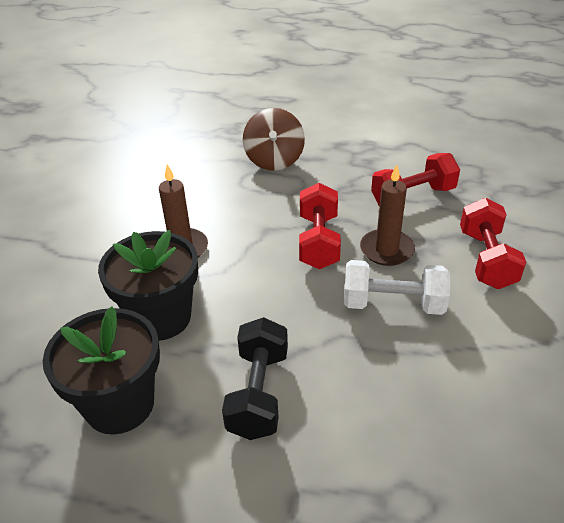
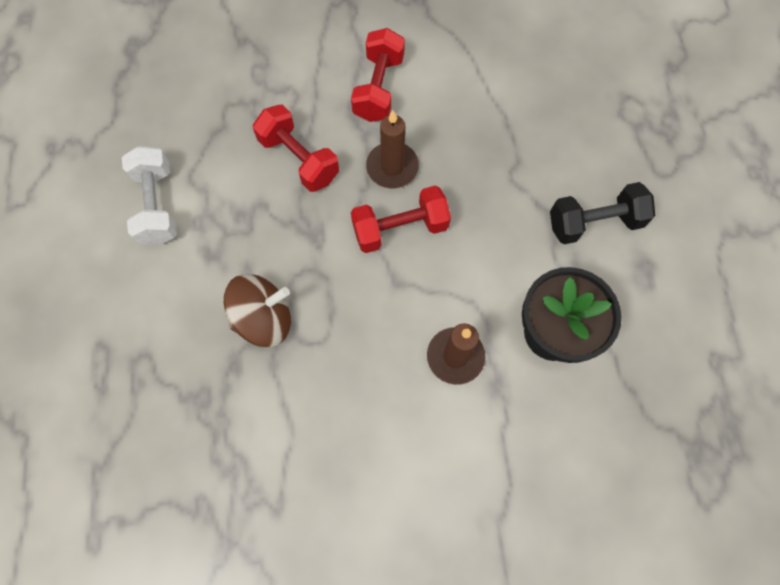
camera: 110 degrees left, 30 degrees up
(119, 404) = (650, 321): black flower pot -> none
(393, 304) = (462, 149): white dumbbell -> white dumbbell (157, 205)
(486, 259) = (378, 88): red dumbbell -> red dumbbell turned 60 degrees counterclockwise

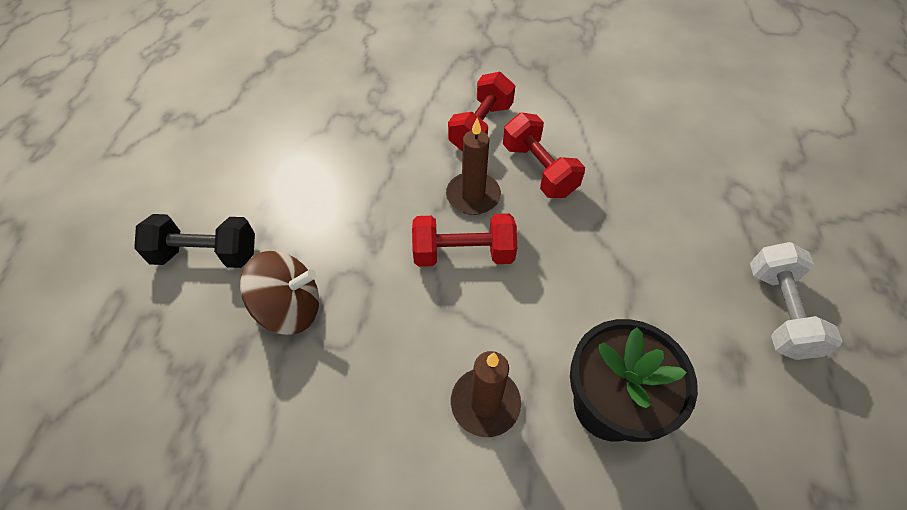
camera: 15 degrees right, 15 degrees down
(157, 205) = (235, 181): white dumbbell -> white dumbbell (778, 312)
(299, 159) = (384, 170): red dumbbell -> red dumbbell (538, 170)
(594, 222) = (680, 296): black dumbbell -> black dumbbell (206, 254)

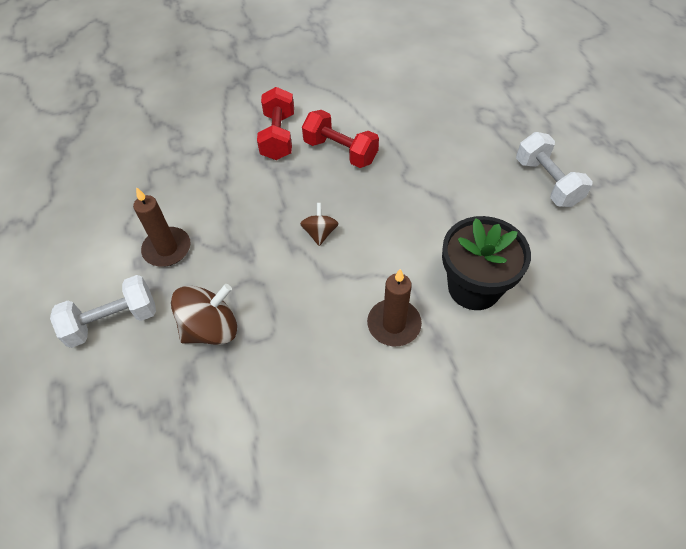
camera: 25 degrees left, 0 degrees up
(206, 254) = (113, 321): black dumbbell -> white dumbbell
(463, 253) = (320, 233): red dumbbell -> brown spinning top
(473, 196) = (302, 189): brown candle -> brown candle (167, 249)

